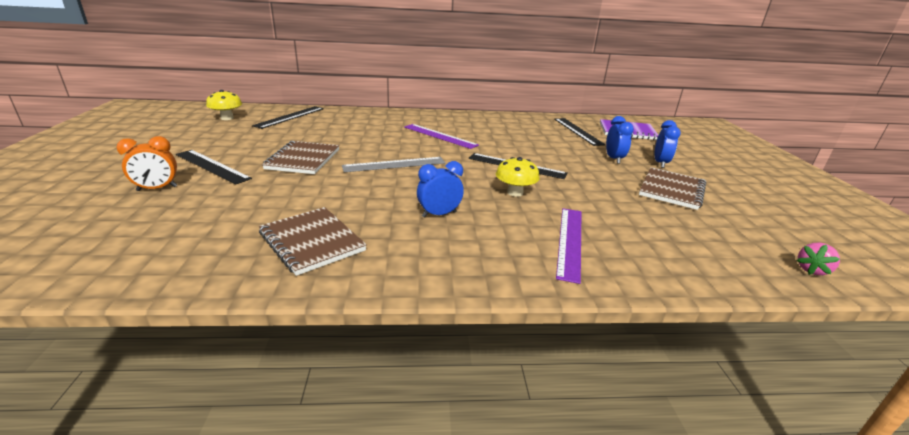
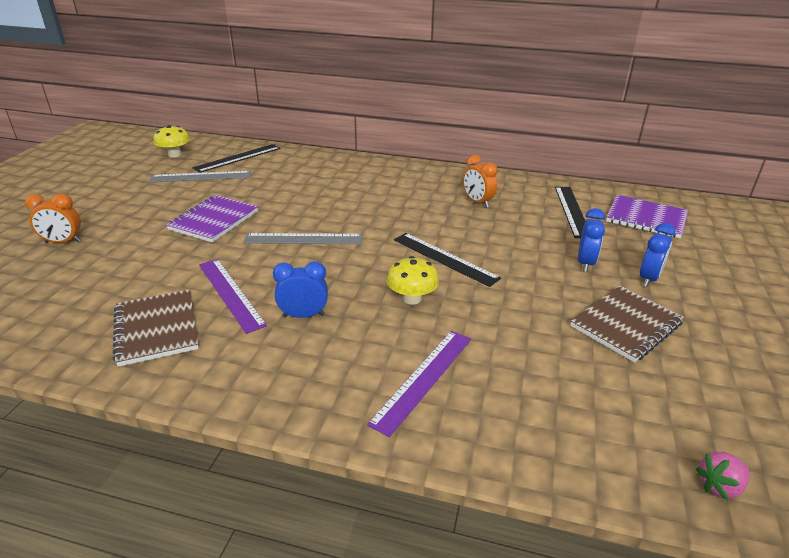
camera: 20 degrees right, 5 degrees up
(212, 166) = (124, 219): black ruler -> none
(265, 131) = (201, 177): none -> grey ruler
(303, 159) = (214, 220): brown notebook -> purple notebook
(440, 136) = (384, 201): purple ruler -> purple ruler (230, 293)
(509, 131) = (477, 202): none -> orange clock

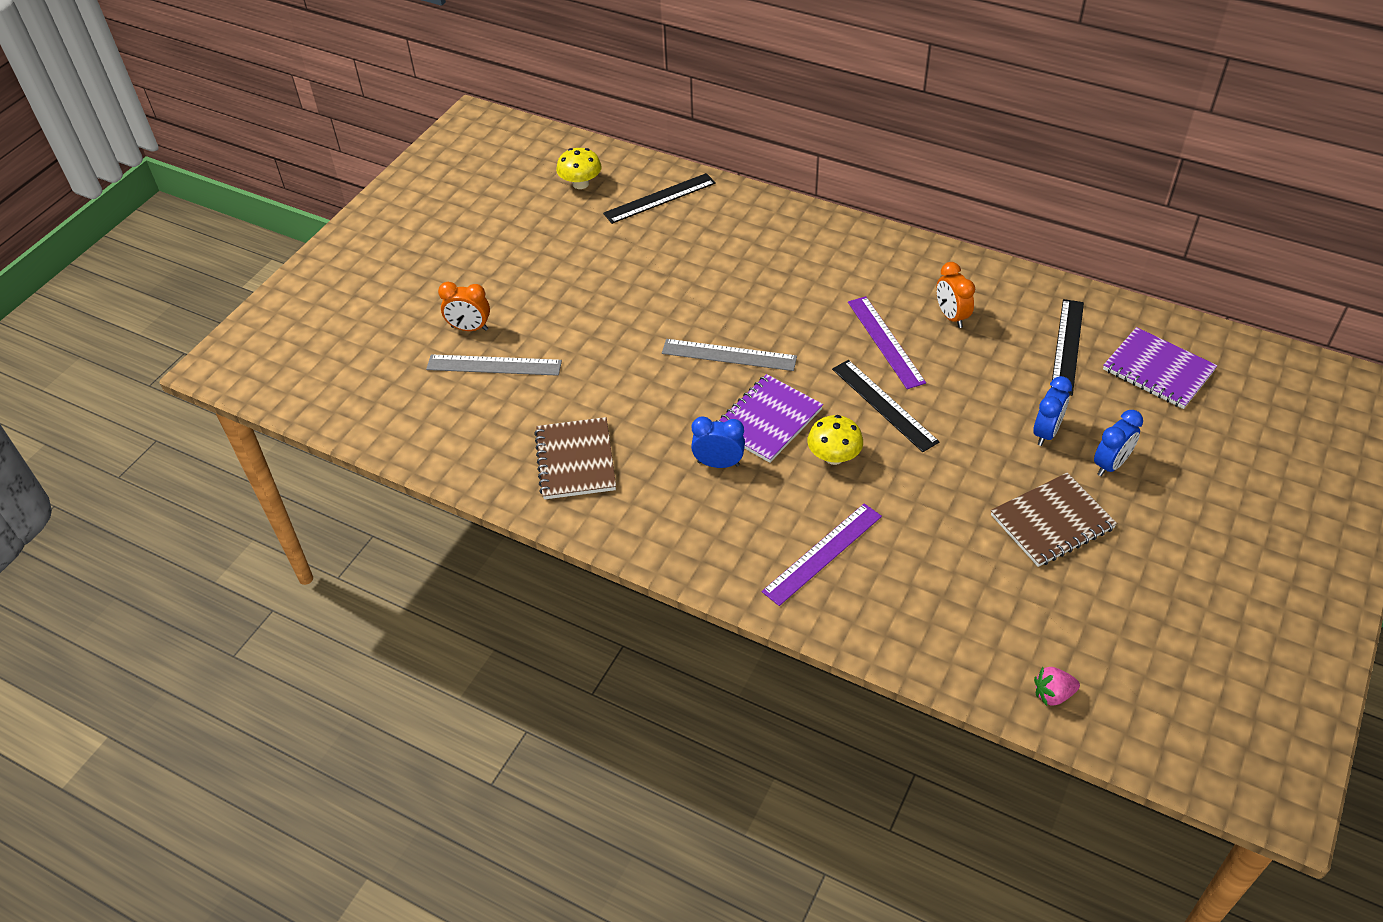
camera: 15 degrees right, 15 degrees up
(201, 177) = (613, 231): grey ruler -> grey ruler (494, 365)
(214, 220) = (629, 313): purple notebook -> purple notebook (767, 420)
(230, 293) = (646, 425): purple ruler -> purple ruler (885, 341)

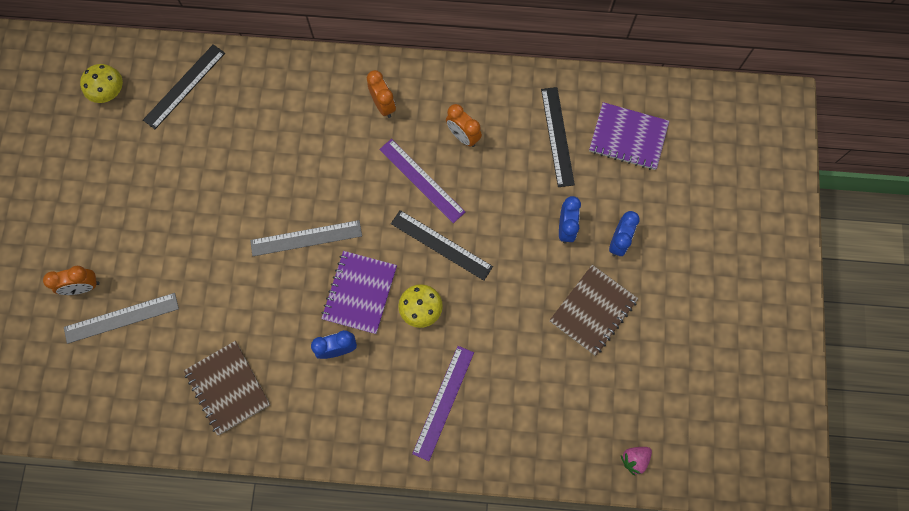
camera: 25 degrees left, 25 degrees up
(869, 267) = (383, 105): none -> orange clock

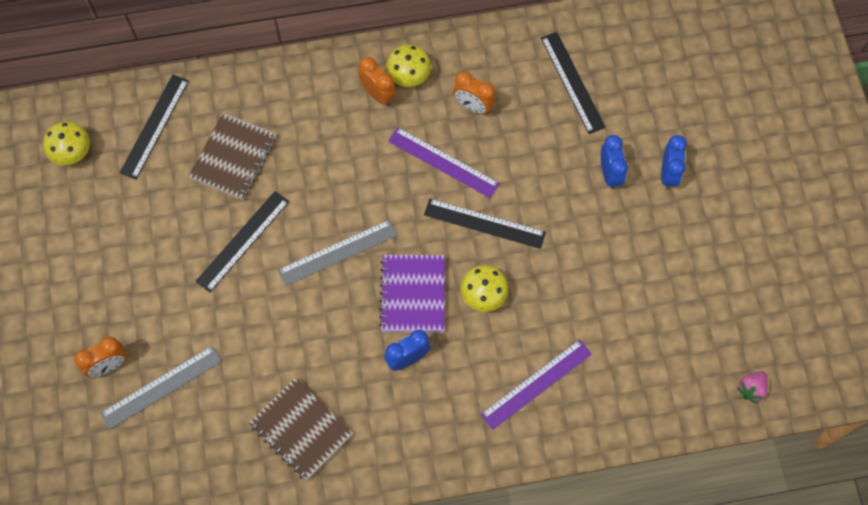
camera: 15 degrees left, 5 degrees down
(228, 207) = (243, 241): none -> black ruler
(415, 95) = (409, 76): none -> yellow mushroom
(443, 402) = (536, 384): purple ruler -> purple ruler turned 45 degrees clockwise
(593, 310) = (663, 250): brown notebook -> brown notebook (234, 157)
(628, 137) = (646, 65): purple notebook -> none

